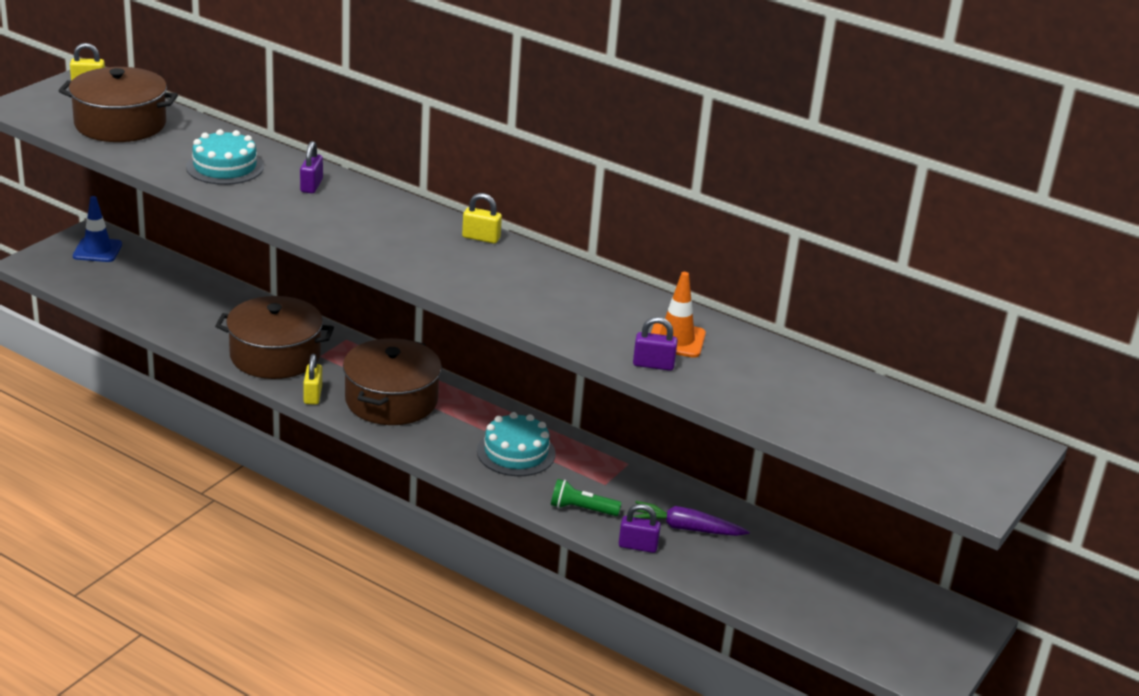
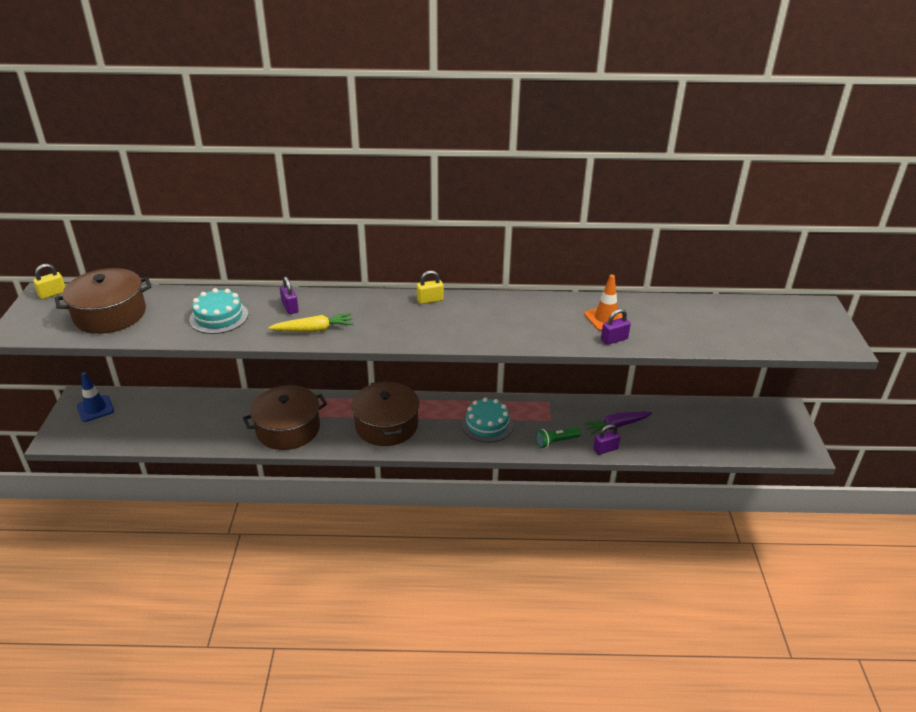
camera: 30 degrees left, 5 degrees up
(308, 217) = (314, 330): none -> yellow carrot
(312, 395) = (338, 445): yellow padlock -> none

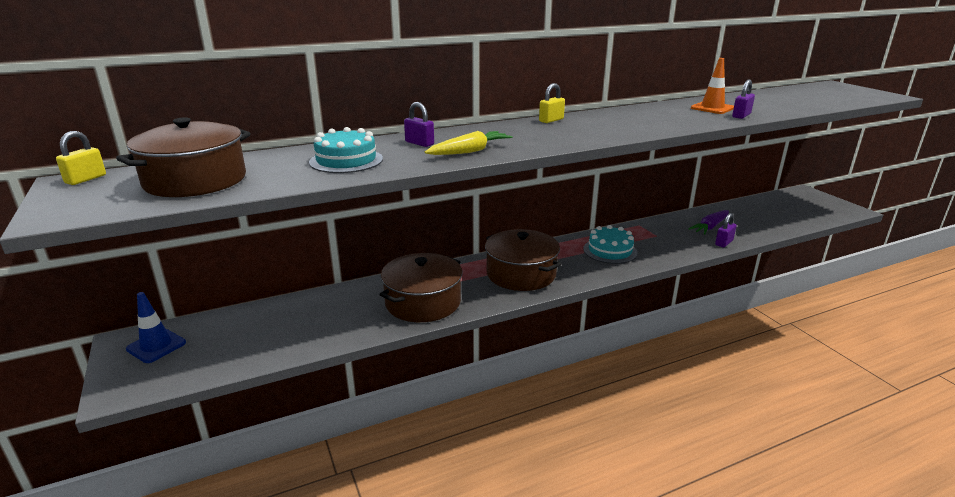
camera: 25 degrees left, 10 degrees down
(556, 442) = (680, 248): green flashlight -> none

